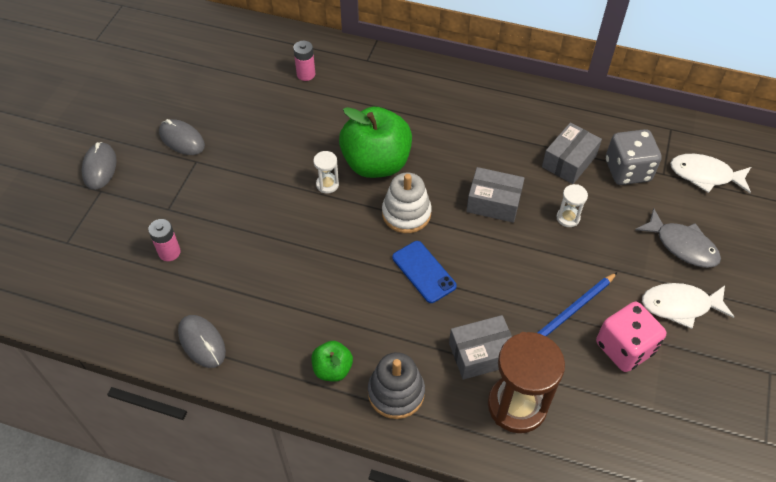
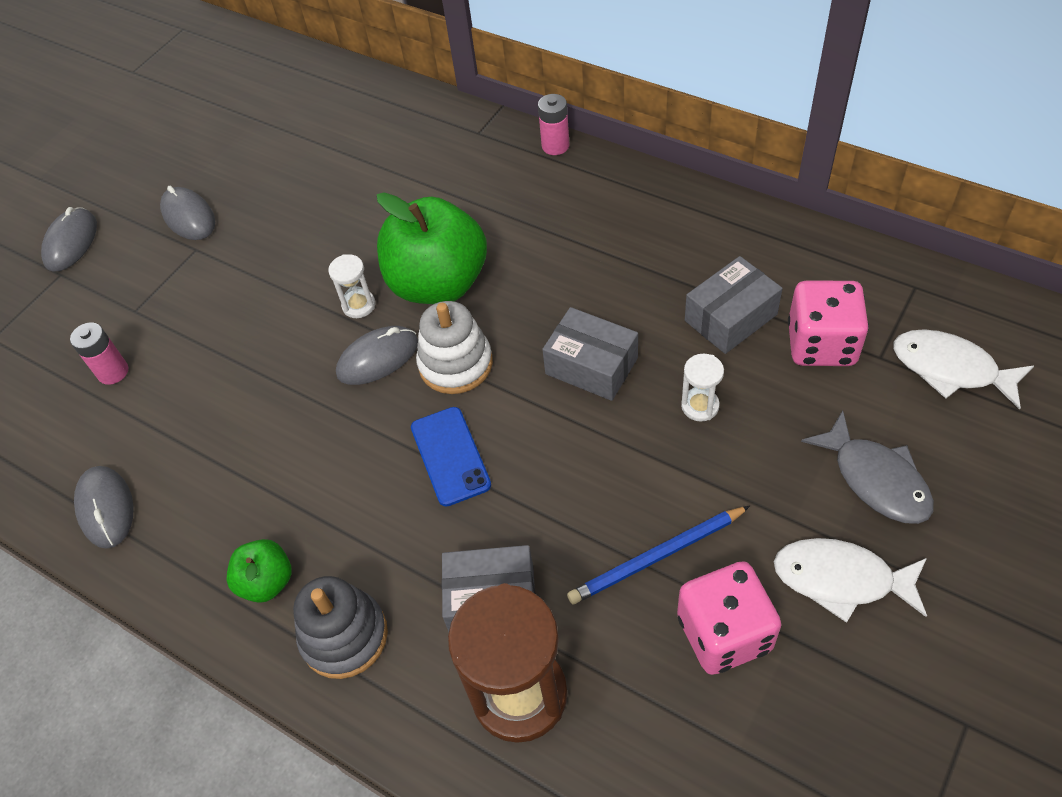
camera: 20 degrees right, 0 degrees up
(306, 74) = (386, 144): pink battery -> pink battery (555, 146)
(353, 217) = (378, 358): none -> grey mouse
(627, 170) = (821, 344): grey dice -> pink dice

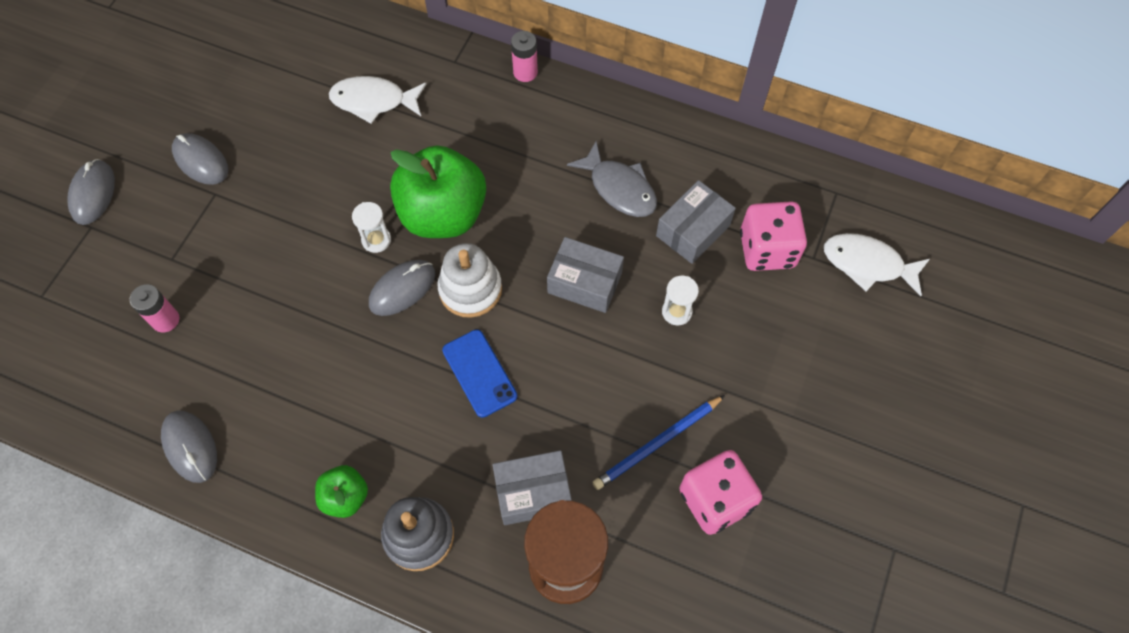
camera: 15 degrees left, 10 degrees up
(841, 579) = (798, 447): white fish -> white fish (373, 101)
(876, 479) = (817, 363): grey fish -> grey fish (619, 188)

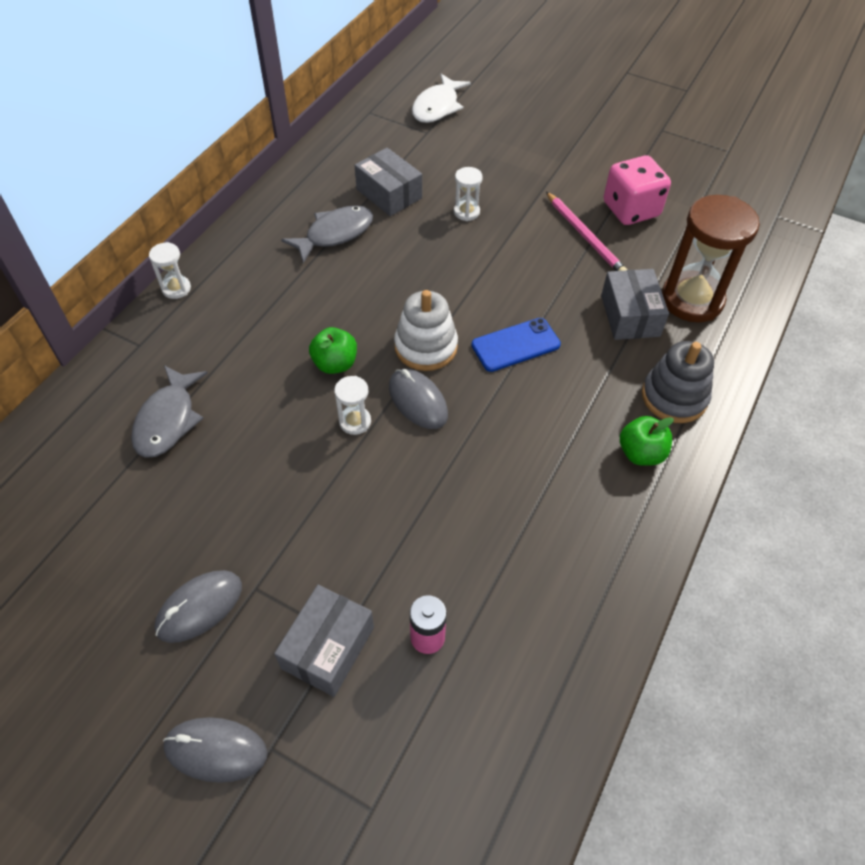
camera: 85 degrees left, 10 degrees down
(190, 447) = (590, 600): grey mouse -> none
(373, 101) = (168, 420): white fish -> grey fish
(443, 214) = (335, 364): green apple -> green apple, size x0.49
(525, 72) = (176, 288): pink battery -> white hourglass
(584, 282) = (430, 266): grey box -> grey box (328, 647)
(657, 444) = (585, 236): blue pencil -> pink pencil
(767, 250) = (415, 155): pink dice -> none

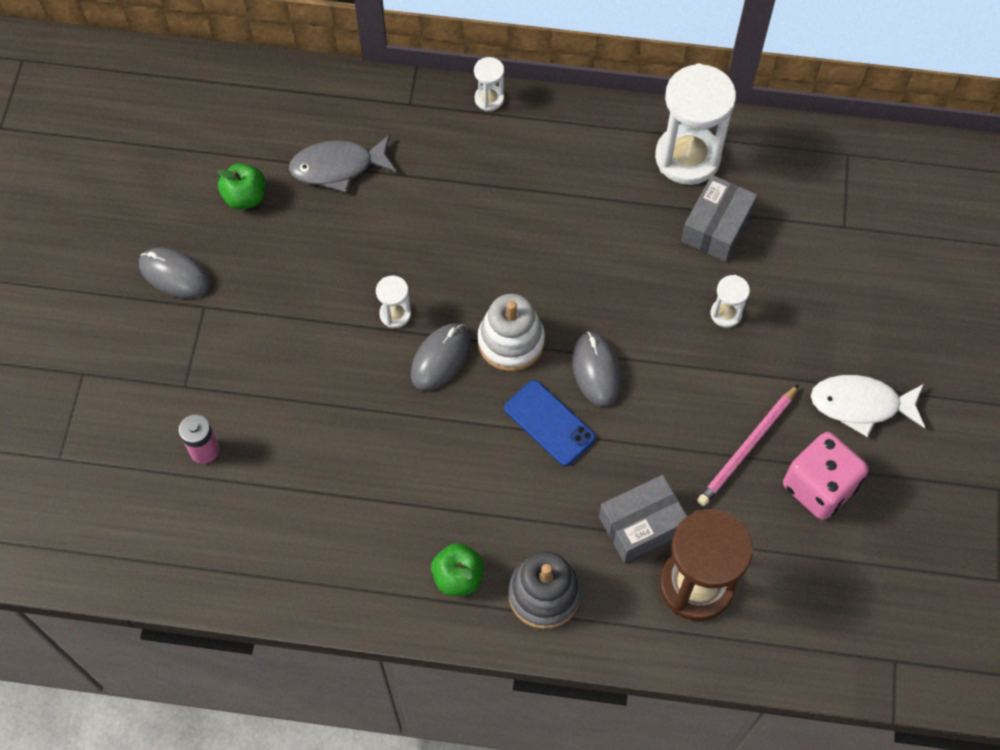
camera: 70 degrees right, 10 degrees up
(216, 750) = (70, 337): grey mouse -> grey mouse (596, 370)
(317, 190) = (687, 157): none -> white hourglass
(328, 647) = (172, 380): grey box -> none
(335, 234) = (628, 201): grey fish -> none
(335, 364) = (455, 271): green apple -> green apple (245, 197)
(437, 107) = (898, 221): white fish -> white fish (861, 405)

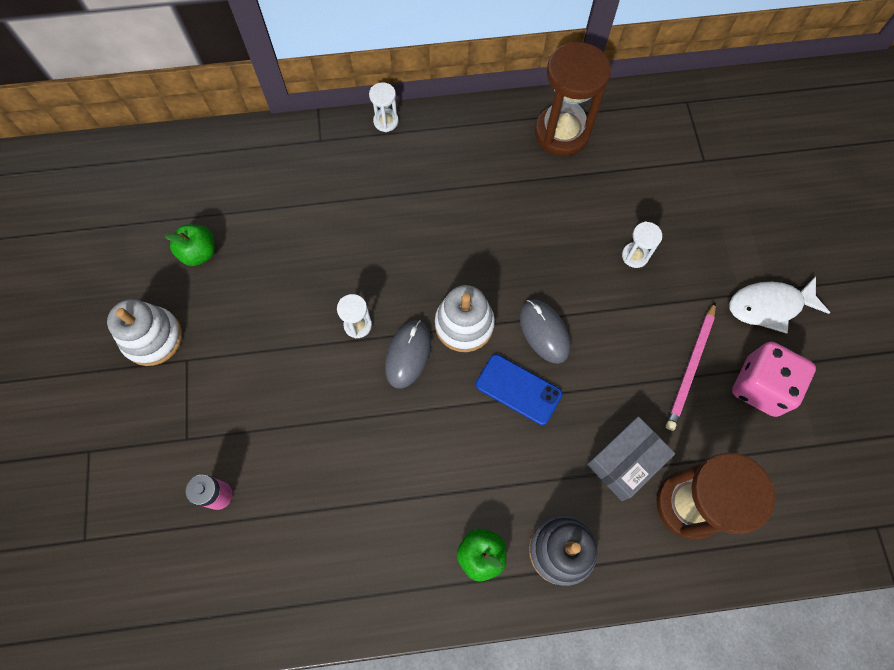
camera: 15 degrees left, 5 degrees up
(175, 275) = (153, 338): grey mouse -> white stacking toy
(338, 167) = (273, 208): grey fish -> none
(687, 157) = (562, 133): white hourglass -> brown hourglass
(716, 227) = (603, 185): grey box -> none

